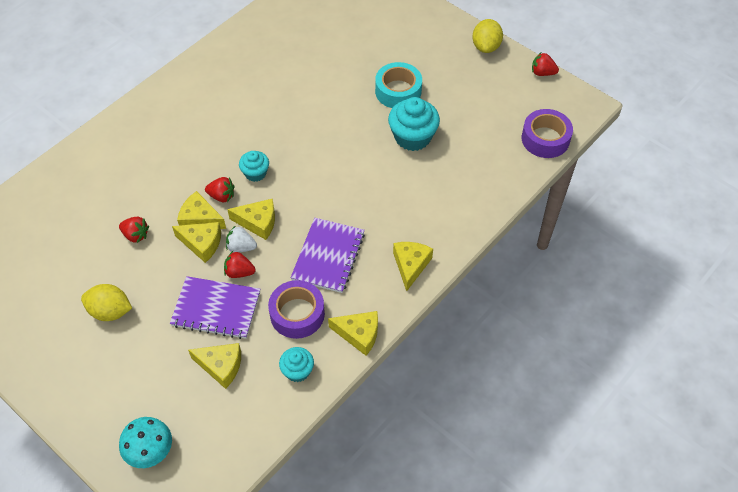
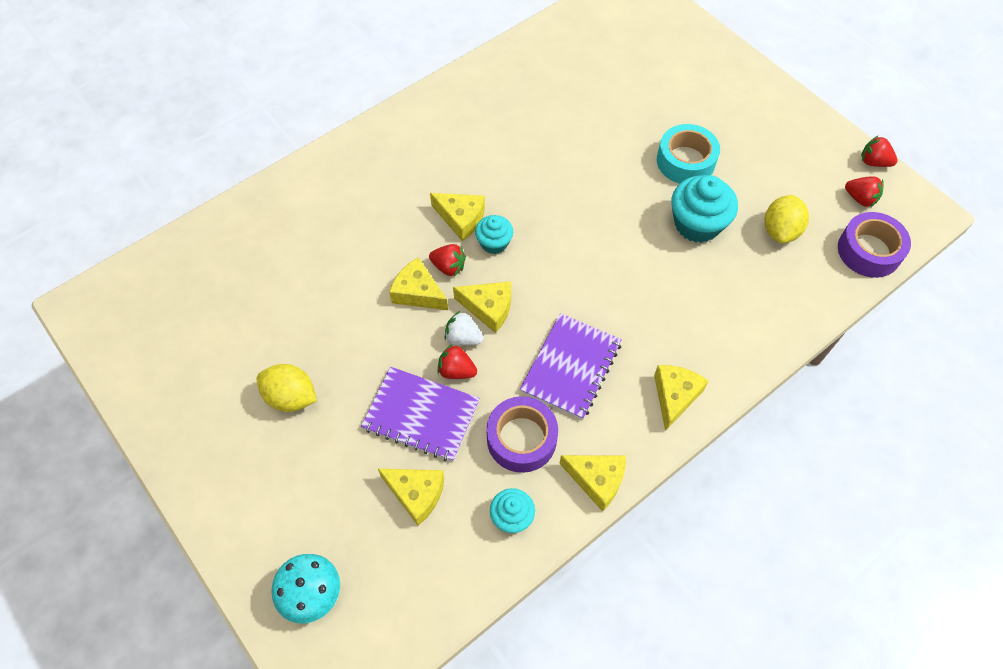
camera: 10 degrees right, 5 degrees up
(136, 235) = (337, 302): red strawberry -> red strawberry (860, 199)
(202, 244) = (415, 325): yellow cheese -> yellow cheese (461, 219)
(486, 47) = (804, 118): yellow lemon -> yellow lemon (780, 231)

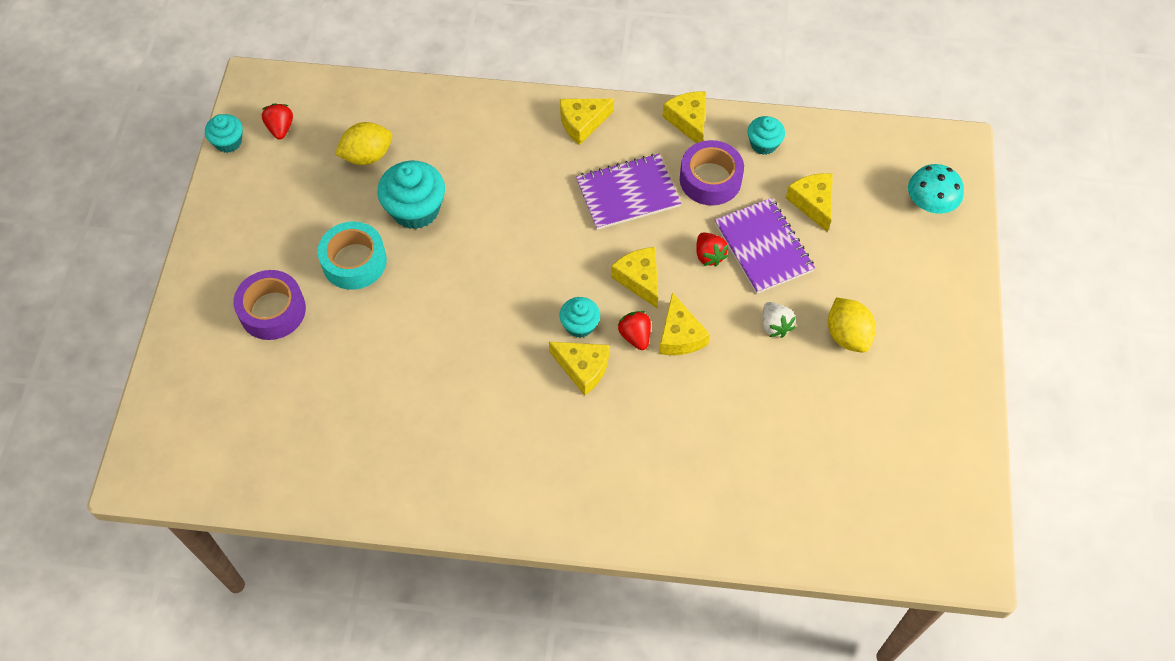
camera: 135 degrees left, 0 degrees up
(461, 219) = (583, 368): yellow cheese -> yellow cheese turned 135 degrees clockwise
(463, 338) = (680, 274): white strawberry -> white strawberry (775, 326)
(869, 251) = (332, 95): purple tape -> purple tape (272, 310)
(873, 162) = (228, 142): red strawberry -> turquoise cupcake

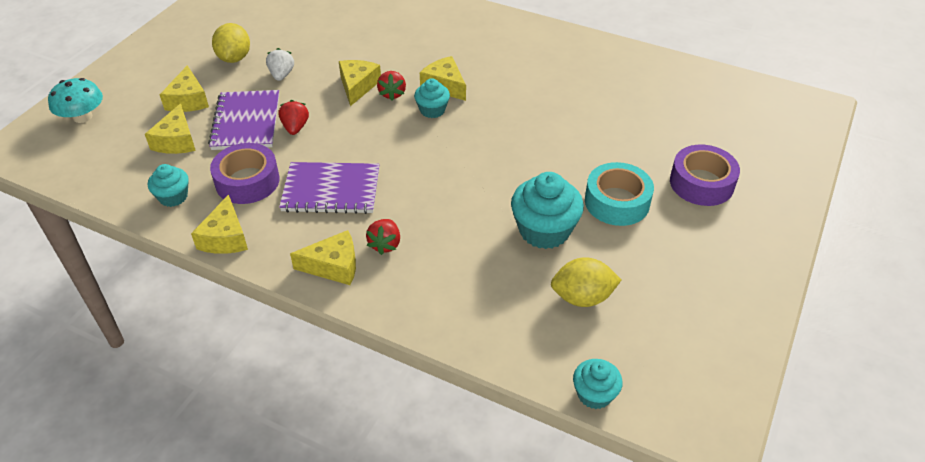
camera: 160 degrees left, 15 degrees down
(228, 142) = (749, 361): turquoise cupcake -> turquoise cupcake (594, 394)
(280, 128) = (682, 359): red strawberry -> red strawberry (385, 244)
(639, 279) = (364, 126): yellow cheese -> yellow cheese (188, 100)

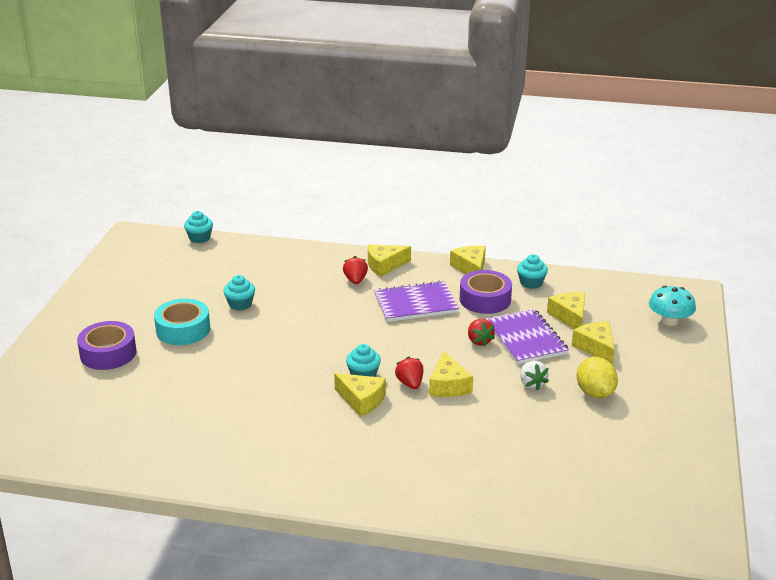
camera: 165 degrees right, 15 degrees down
(544, 230) = (240, 304): turquoise cupcake -> turquoise cupcake, size x0.58
(582, 297) = (209, 274): yellow lemon -> none

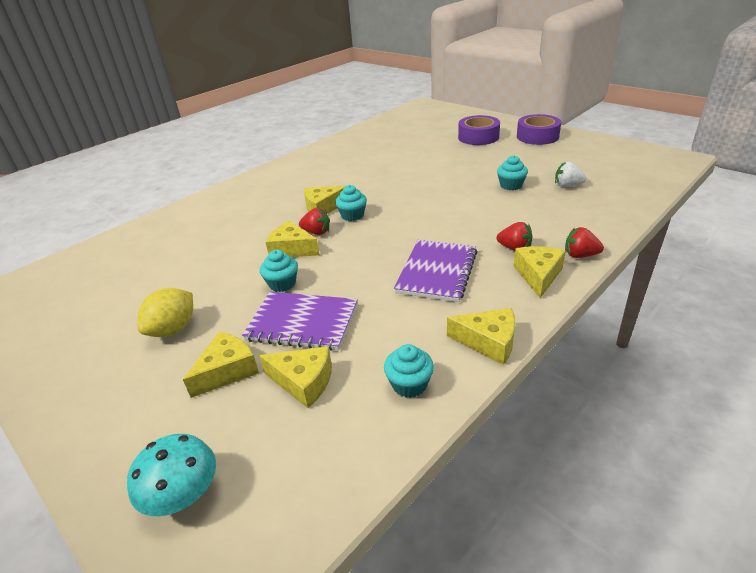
camera: 125 degrees right, 5 degrees up
(183, 330) = (488, 161): turquoise tape -> none
(199, 238) = (660, 185): turquoise cupcake -> turquoise cupcake (282, 284)
(479, 341) = (332, 289): red strawberry -> red strawberry (580, 255)
(485, 299) = (404, 324): purple tape -> purple tape (537, 136)
(532, 384) = (236, 294): white strawberry -> white strawberry (567, 186)
(595, 393) = (173, 329): yellow lemon -> yellow lemon turned 75 degrees counterclockwise
(596, 347) = (227, 371): yellow cheese -> yellow cheese turned 60 degrees counterclockwise

